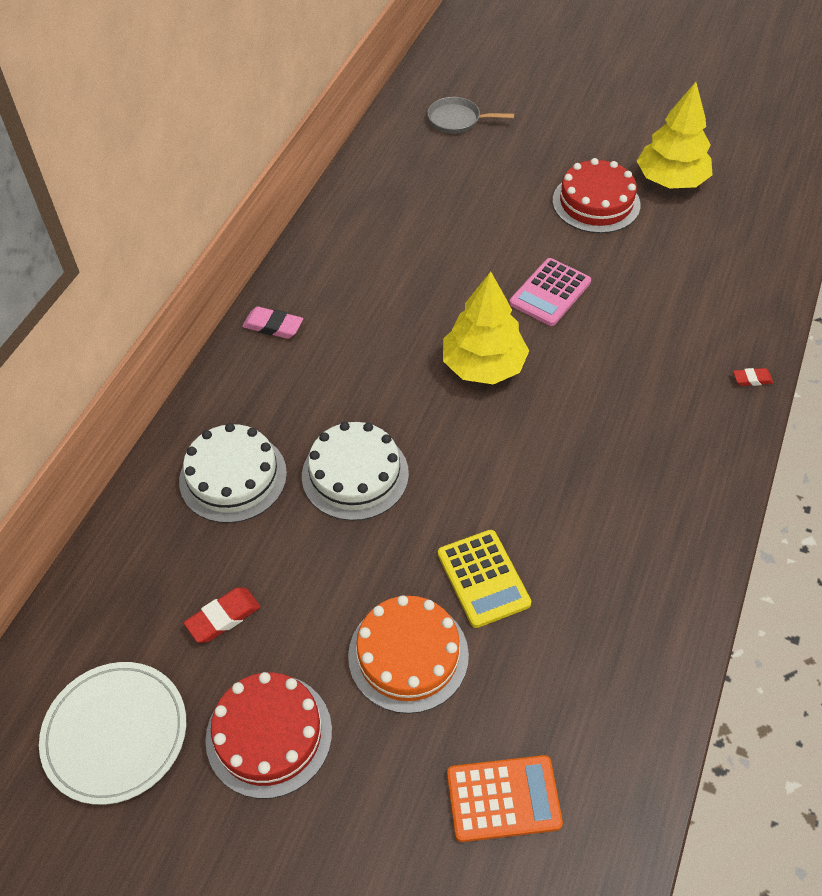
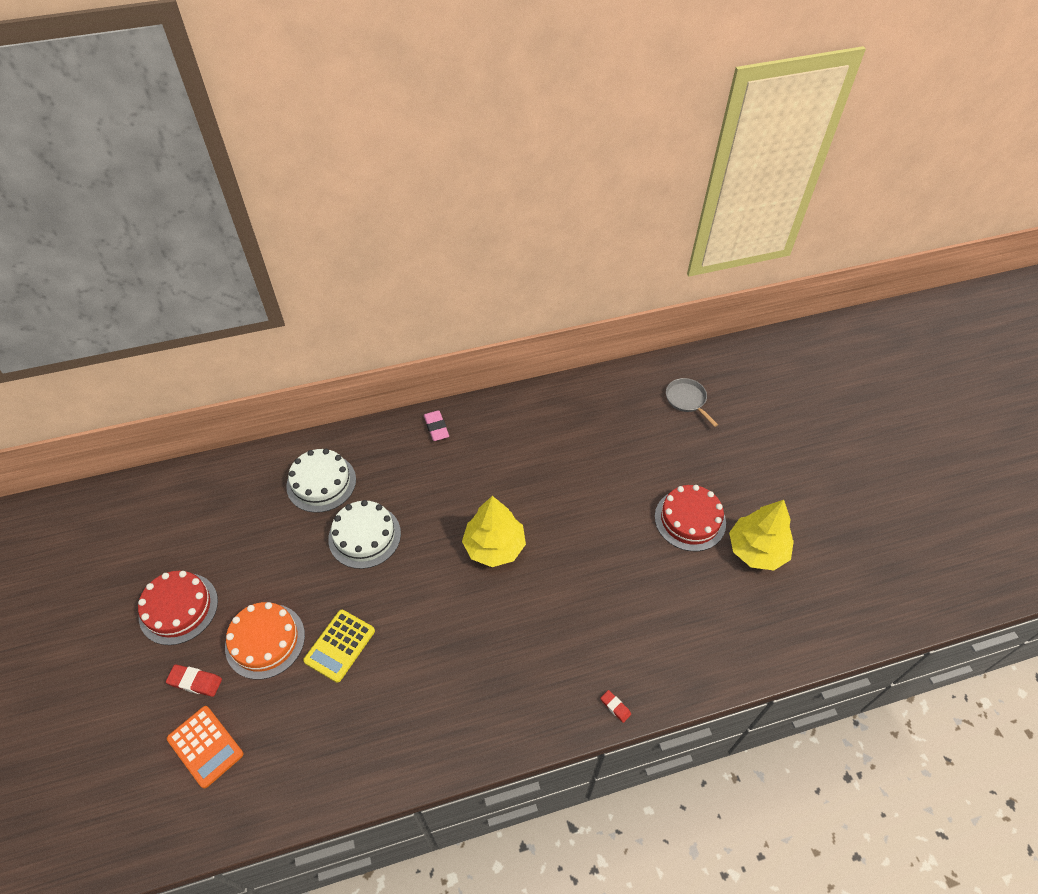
camera: 50 degrees right, 0 degrees up
(115, 733) = (141, 543): white plate -> none
(223, 617) = (233, 540): red eraser -> red eraser (195, 682)
(550, 293) = (585, 544): pink calculator -> none

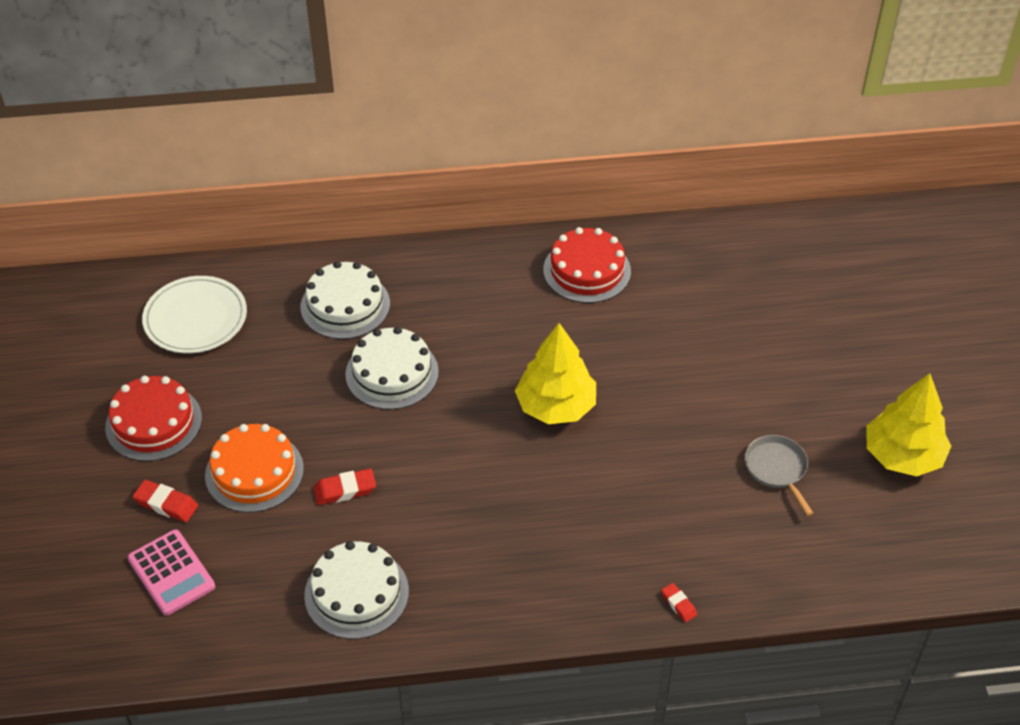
camera: 10 degrees right, 5 degrees down
(204, 510) = (195, 318): none -> white plate
(205, 746) = (171, 573): orange calculator -> pink calculator
(340, 646) = (345, 490): yellow calculator -> red eraser
(360, 740) = (356, 593): none -> white cake
(436, 427) = (502, 259): pink eraser -> none
(687, 400) = (847, 265): grey pan -> grey pan (777, 469)
(690, 519) = (820, 409): red cake -> red cake (587, 270)

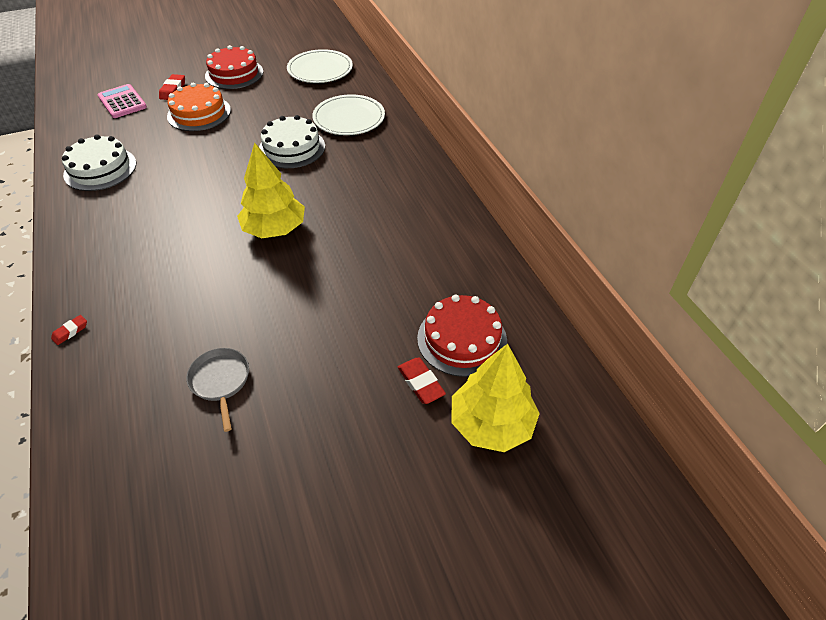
camera: 75 degrees right, 0 degrees up
(171, 573) = (122, 102): pink calculator -> pink calculator turned 105 degrees clockwise
(345, 305) = (349, 118): white cake -> white plate
(345, 490) = (186, 148): red eraser -> red eraser (421, 383)
(587, 270) = (428, 222): red cake -> red cake (462, 339)
(777, 469) = (220, 381): grey pan -> grey pan turned 75 degrees counterclockwise
(903, 455) = (248, 492): yellow tree -> yellow tree (491, 423)

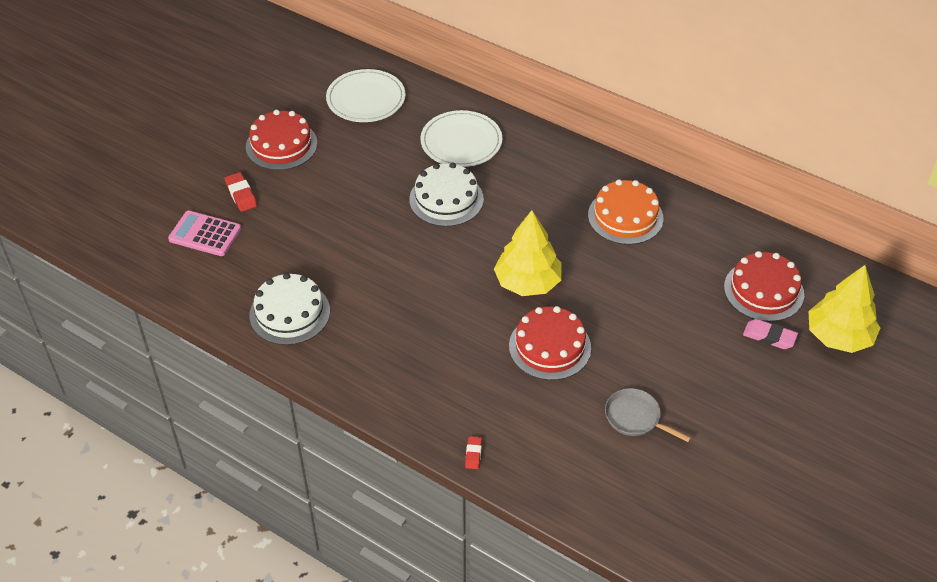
camera: 35 degrees left, 0 degrees up
(199, 113) = (306, 207): orange cake -> orange cake (625, 216)
(229, 284) = (550, 347): none -> red cake
(421, 383) = (769, 337): red eraser -> pink eraser

